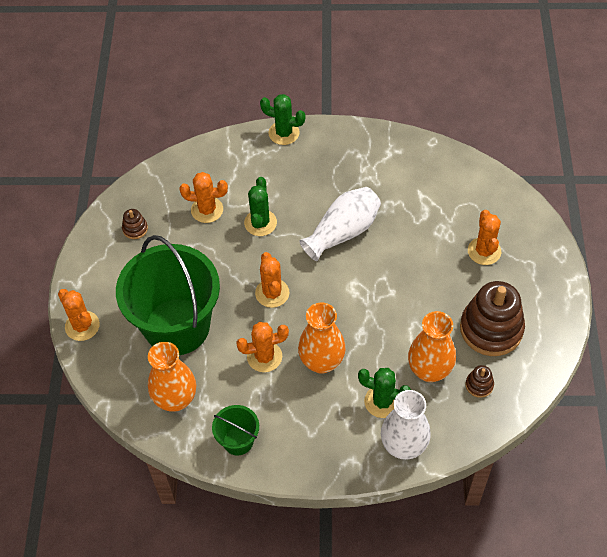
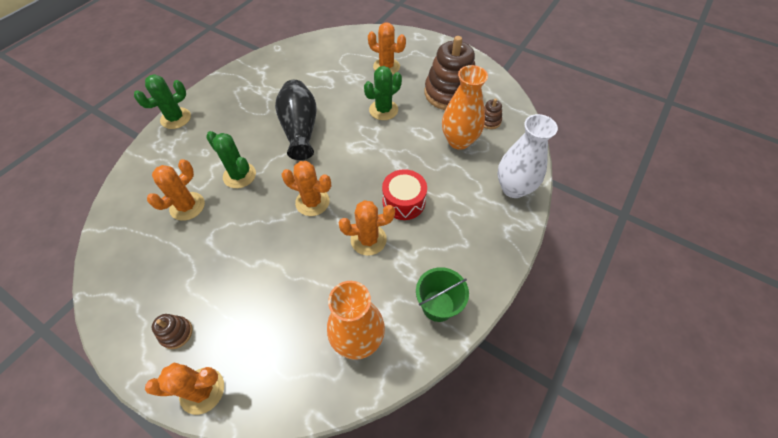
camera: 60 degrees left, 0 degrees up
(135, 229) = (144, 275): brown stacking toy -> brown stacking toy (176, 333)
(177, 326) = (281, 295): green bucket -> none
(264, 357) = (368, 239): orange cactus -> orange cactus turned 60 degrees clockwise
(321, 362) = (403, 202): orange vase -> red drum
(343, 232) = (300, 129): white vase -> black vase
(382, 401) = (466, 181): green cactus -> green cactus (383, 110)

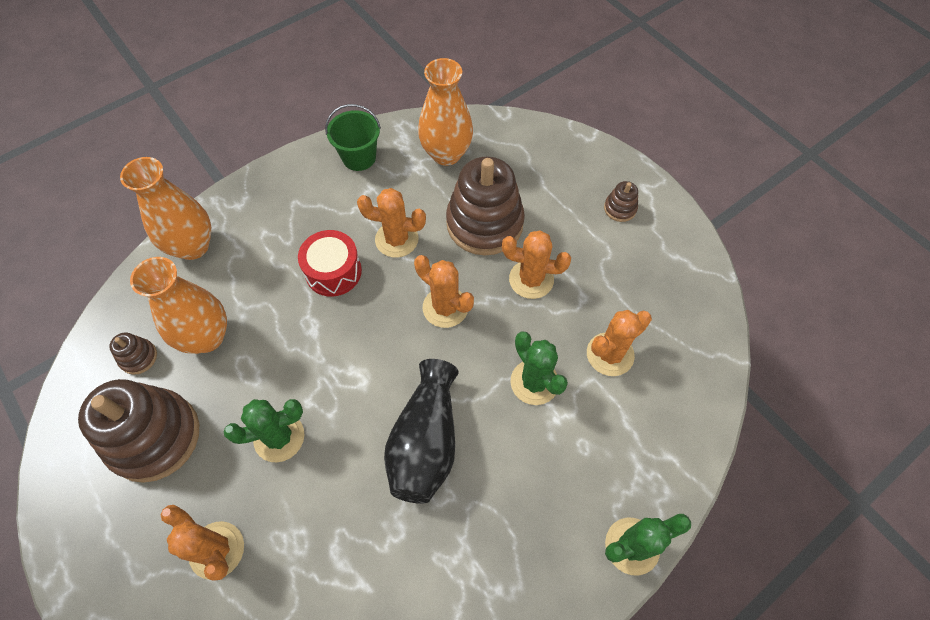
camera: 160 degrees left, 5 degrees up
(202, 390) = (595, 157): orange cactus -> orange cactus (531, 279)
(300, 277) = (484, 223): none -> brown stacking toy
(513, 188) = (193, 246): white vase -> orange vase

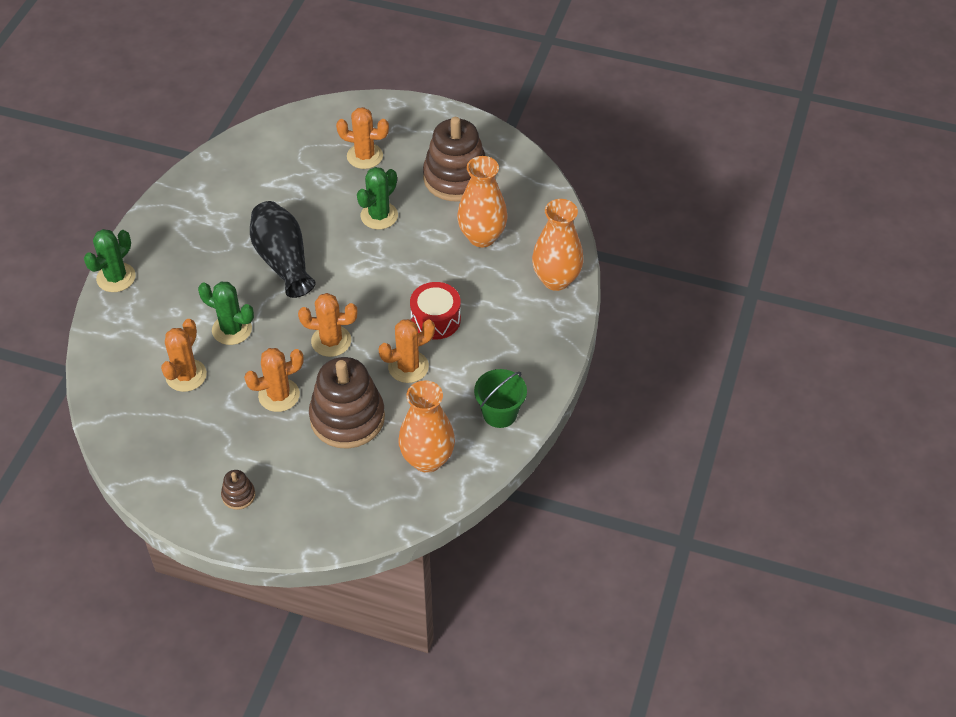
camera: 145 degrees right, 10 degrees down
(138, 357) = (513, 205): brown stacking toy -> none

